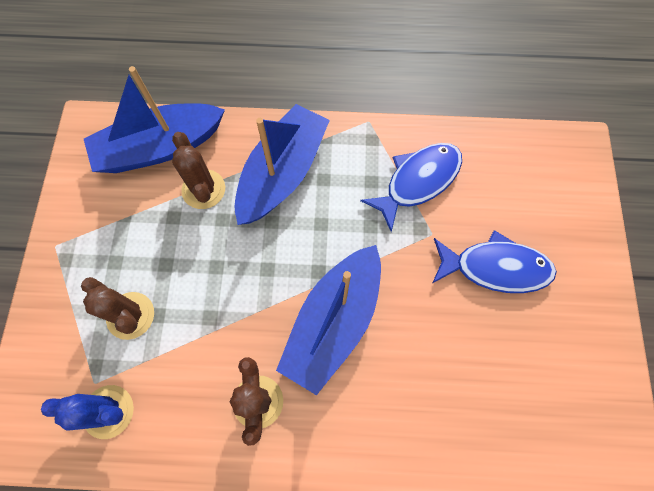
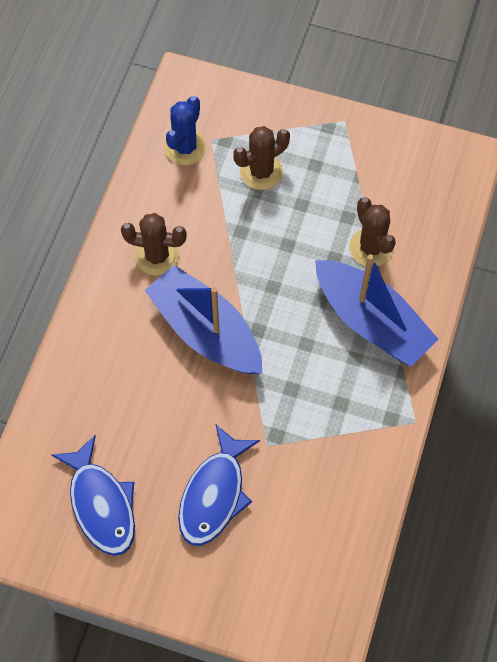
camera: 105 degrees right, 5 degrees down
(160, 147) = (428, 216): blue boat -> none
(203, 189) = (371, 247): brown cactus -> brown cactus turned 75 degrees clockwise
(418, 181) = (329, 450): blue fish -> blue fish (101, 504)

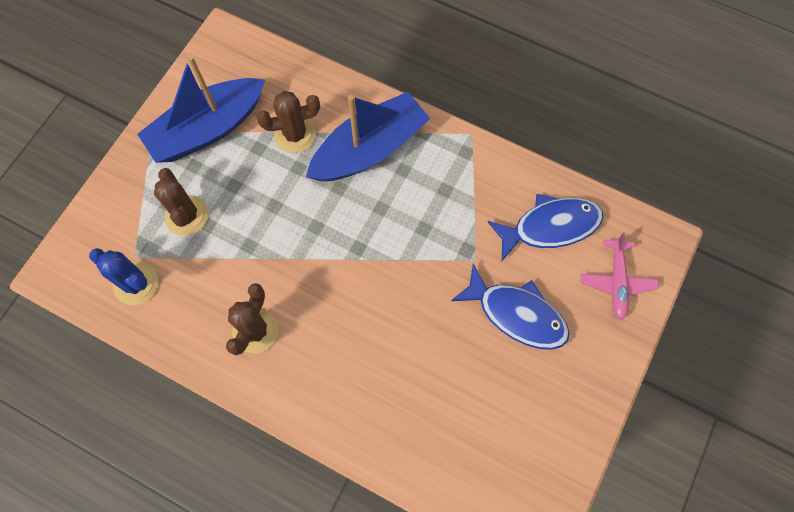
camera: 80 degrees left, 5 degrees up
(101, 504) = (513, 423): blue fish -> blue fish (550, 227)
(206, 331) = (349, 295): blue boat -> blue boat (208, 129)
(269, 597) = (617, 281): none -> pink plane

